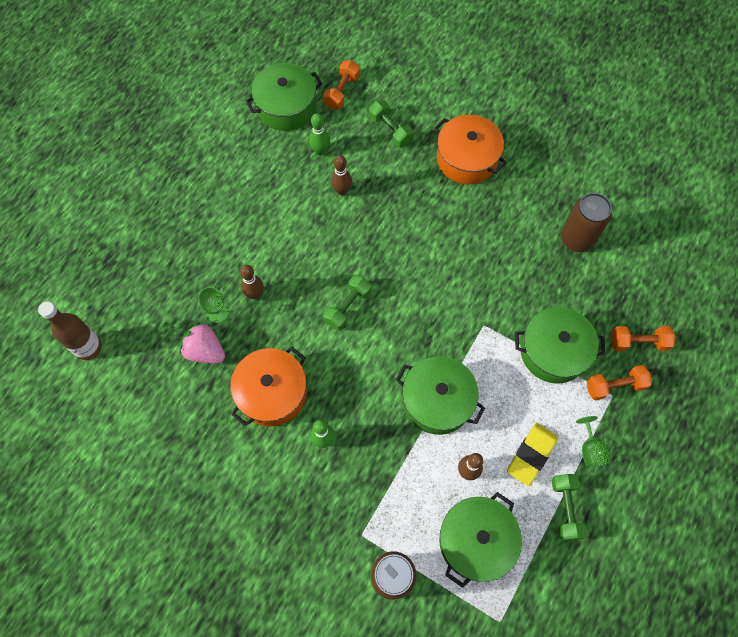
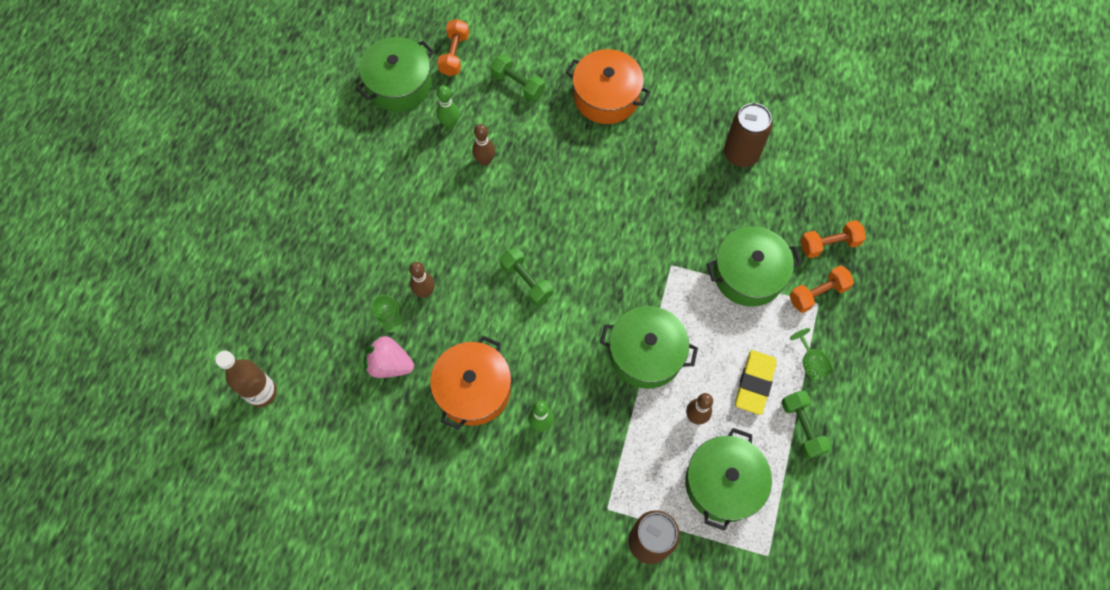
camera: 15 degrees left, 0 degrees up
(347, 307) = (526, 281): green dumbbell -> green dumbbell turned 60 degrees counterclockwise

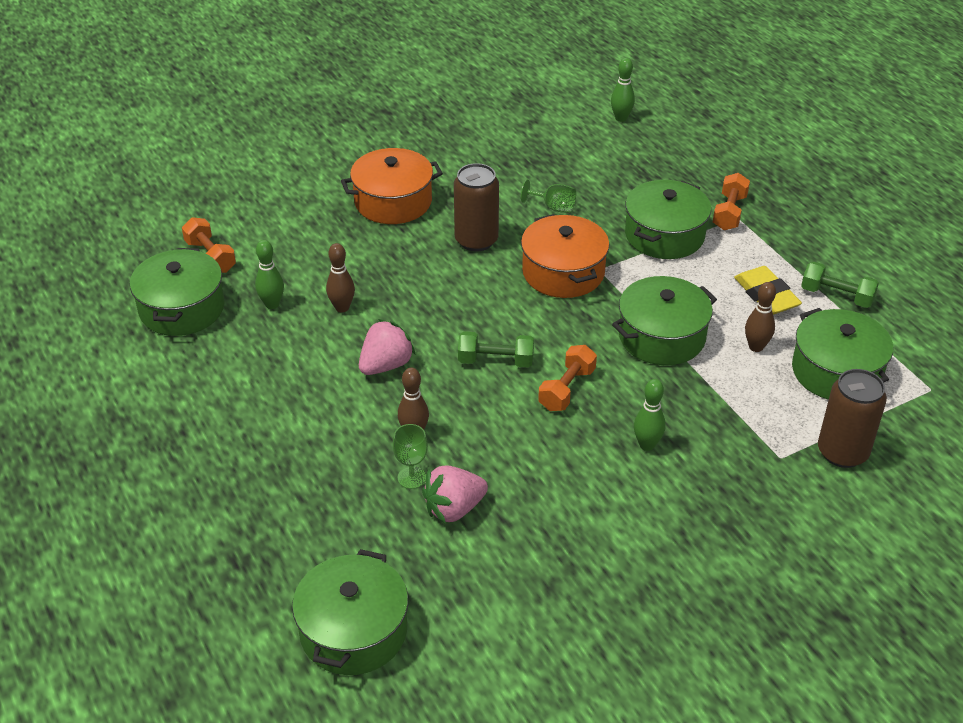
camera: 45 degrees left, 25 degrees down
(262, 392) = (353, 631): brown bottle -> green pot
(462, 227) = (386, 365): none -> pink strawberry
(473, 389) = (556, 467): orange pot -> orange pot (563, 272)
(518, 84) = (301, 240): green dumbbell -> none
(741, 153) = (553, 170): brown can -> brown can (476, 240)
(810, 363) = (785, 255): green goblet -> green goblet (553, 207)
(829, 244) = (694, 180): orange dumbbell -> orange dumbbell (567, 389)
(846, 144) = (621, 118): none -> green bowling pin

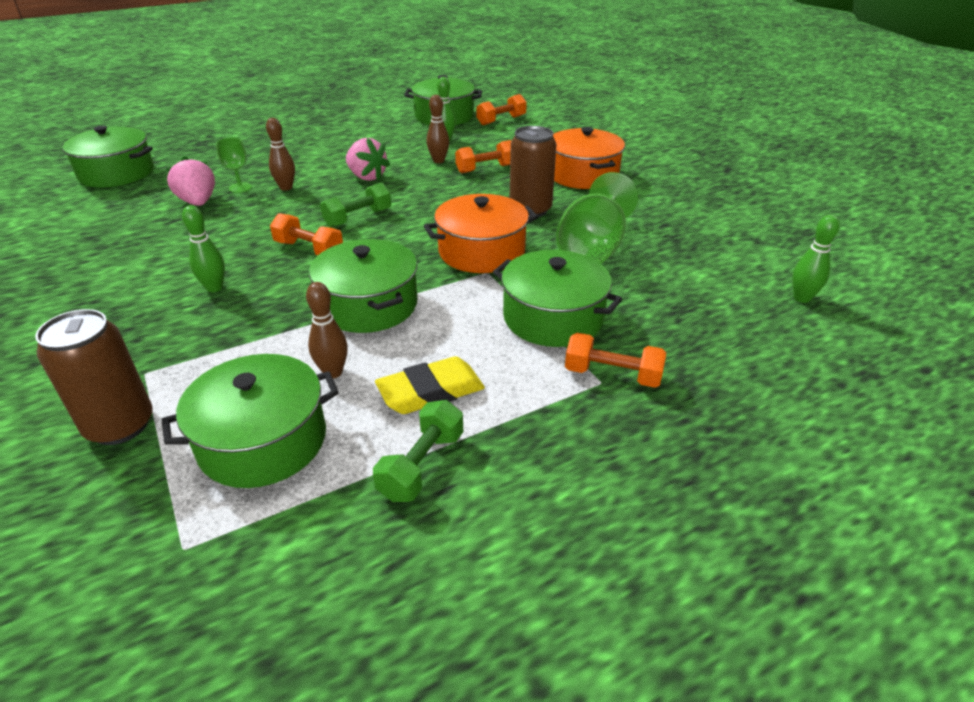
camera: 90 degrees right, 5 degrees down
(370, 270) = (486, 169): none -> orange dumbbell
(495, 361) = (358, 218): green dumbbell -> green dumbbell turned 45 degrees clockwise
(553, 207) = (593, 249): green goblet -> green goblet, size x2.03

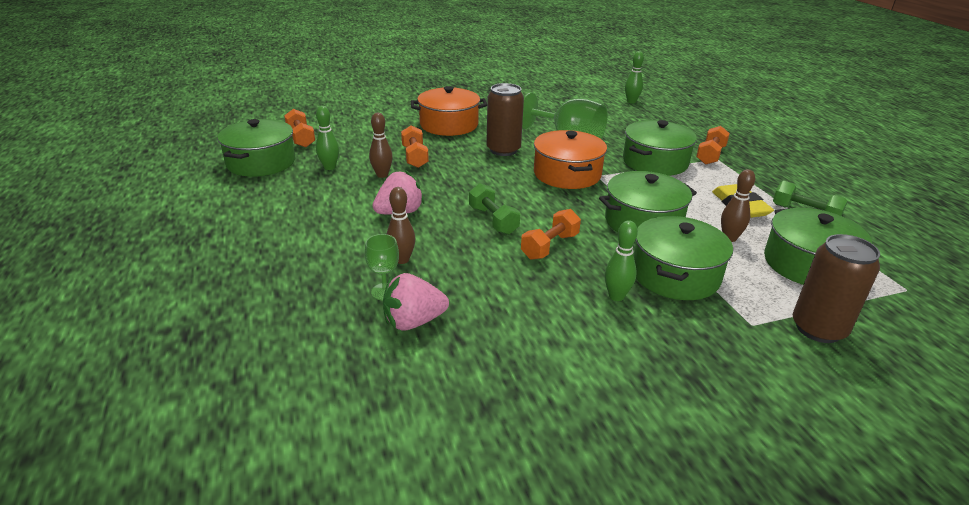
camera: 80 degrees left, 5 degrees down
(117, 173) = (261, 417): green pot -> green pot (675, 275)

